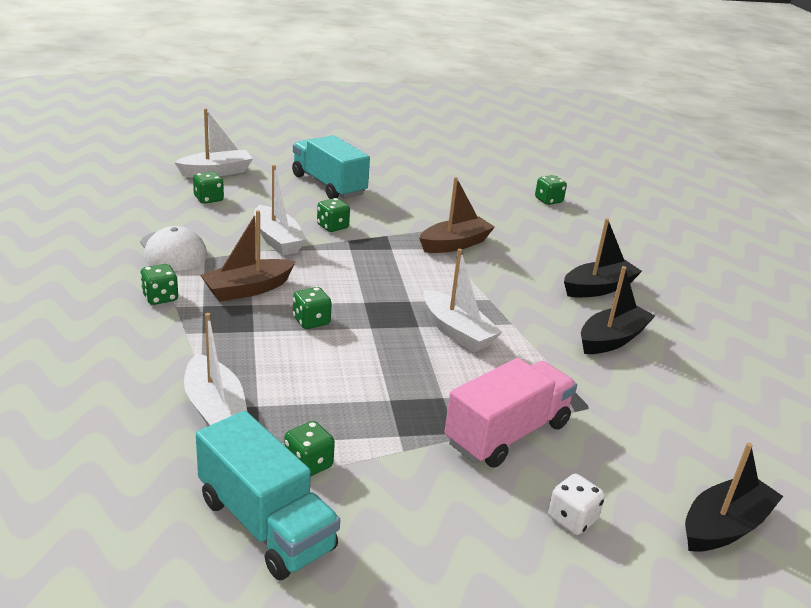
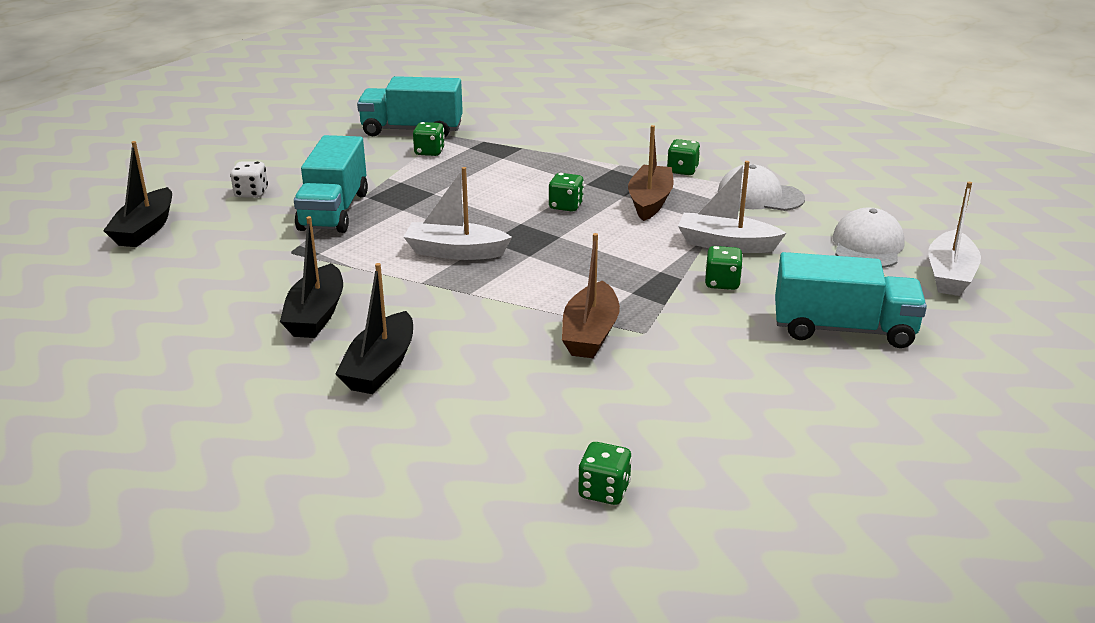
camera: 140 degrees right, 0 degrees up
(208, 199) = (867, 246): green dice -> white cap
(215, 408) = (521, 147): white boat -> none
(507, 434) = (334, 211): pink truck -> turquoise truck

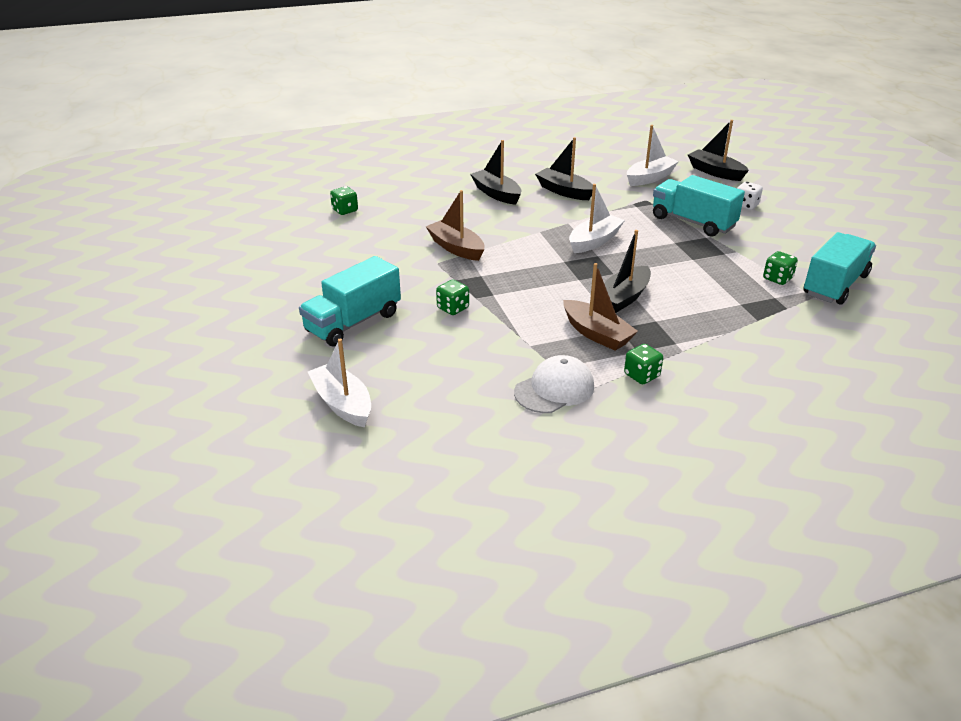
camera: 125 degrees right, 5 degrees up
(566, 206) = (623, 298): green dice -> black boat
(726, 244) = (497, 334): white boat -> white boat (650, 178)
(867, 246) = (423, 393): white cap -> none

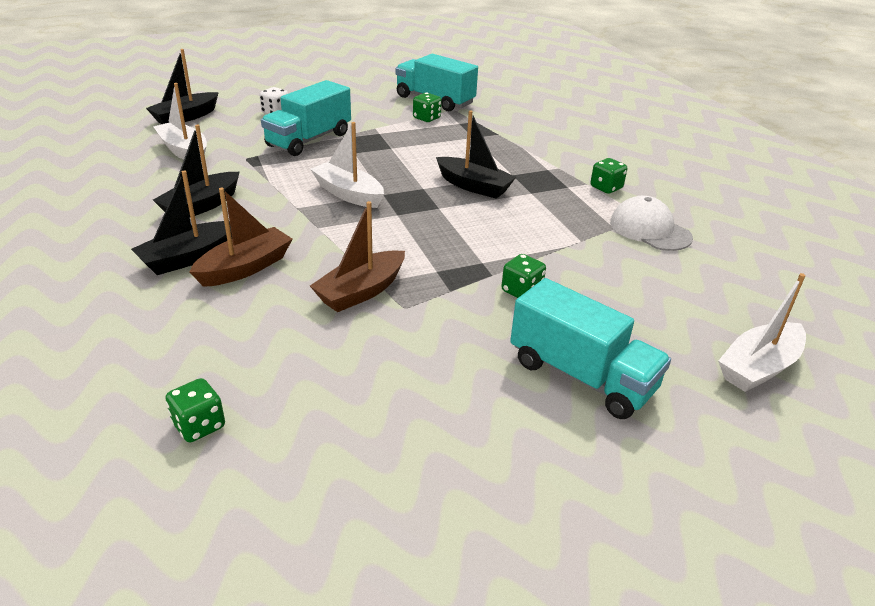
camera: 95 degrees left, 0 degrees up
(596, 334) = (546, 204): brown boat -> brown boat (245, 268)

